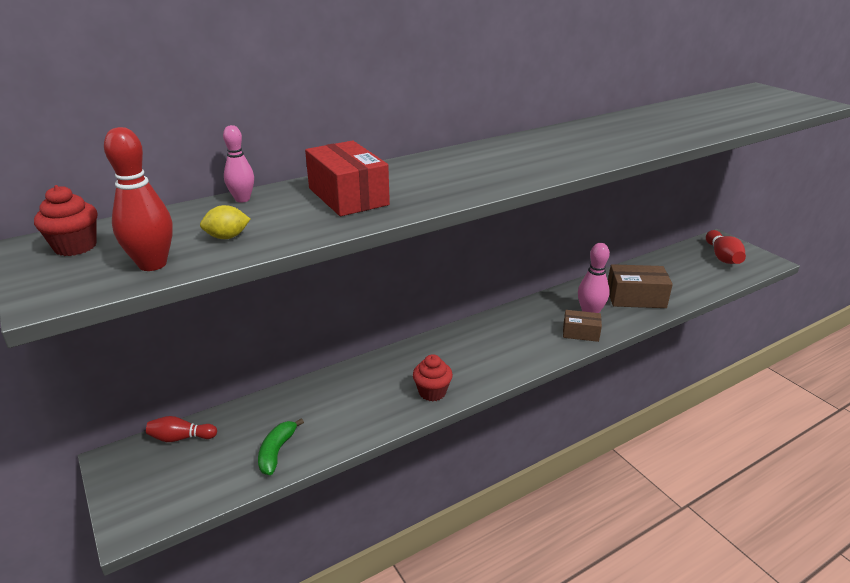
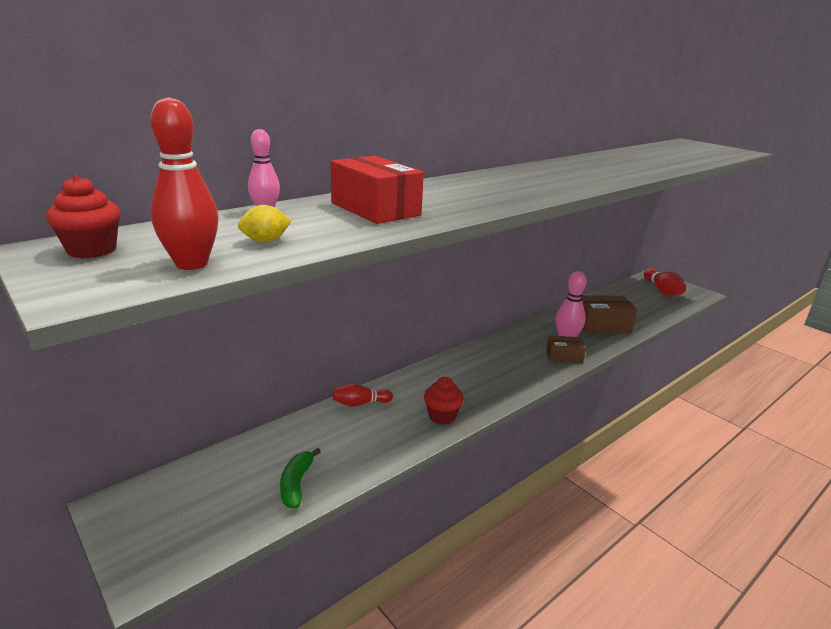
camera: 10 degrees left, 5 degrees down
(181, 438) = (186, 477): red bowling pin -> red bowling pin (360, 403)

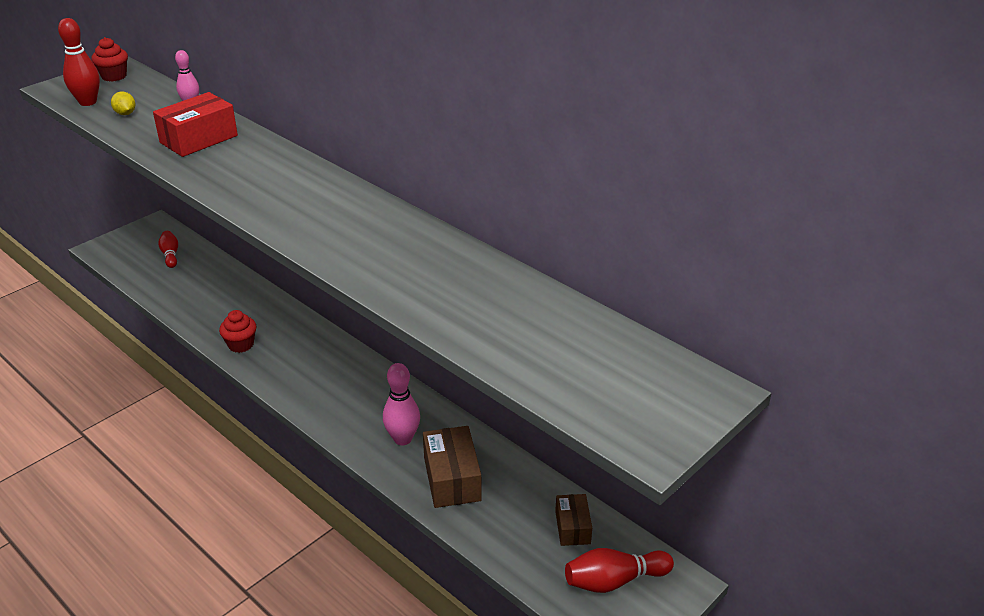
camera: 85 degrees right, 10 degrees up
(296, 484) = (163, 284): green banana -> none
(360, 403) = (261, 299): red bowling pin -> red bowling pin (170, 255)
(564, 356) = (358, 433): brown box -> brown box (572, 527)

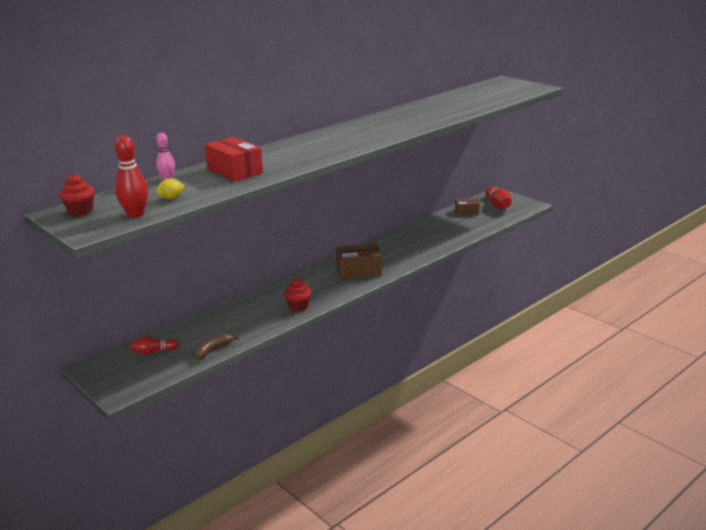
camera: 85 degrees left, 10 degrees down
(158, 292) = (213, 350): none -> brown banana
(403, 439) = (403, 250): pink bowling pin -> none
(452, 479) = (435, 237): brown box -> brown box (359, 271)

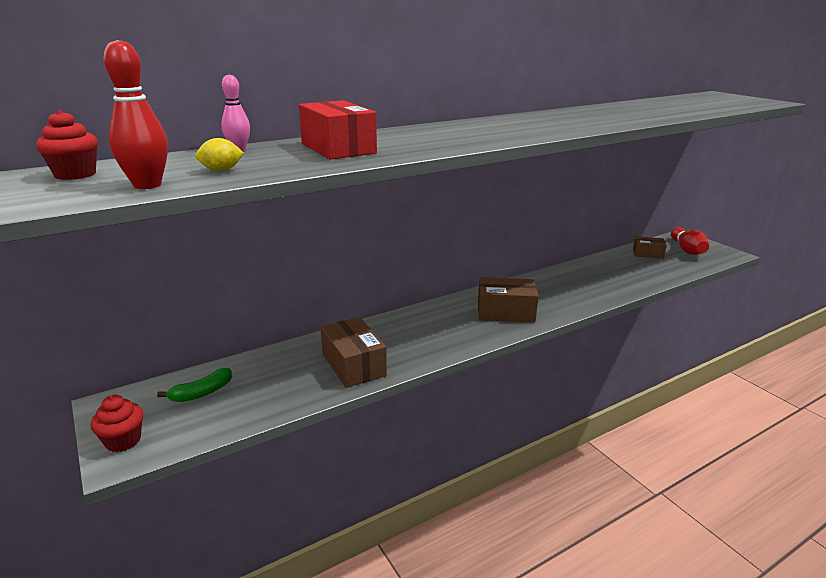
camera: 10 degrees right, 0 degrees up
(153, 352) = (201, 393): red bowling pin -> green banana
(213, 350) = (281, 404): brown banana -> none
(255, 320) = (353, 365): none -> brown box
(298, 307) = (416, 352): red cupcake -> red cupcake (123, 441)

